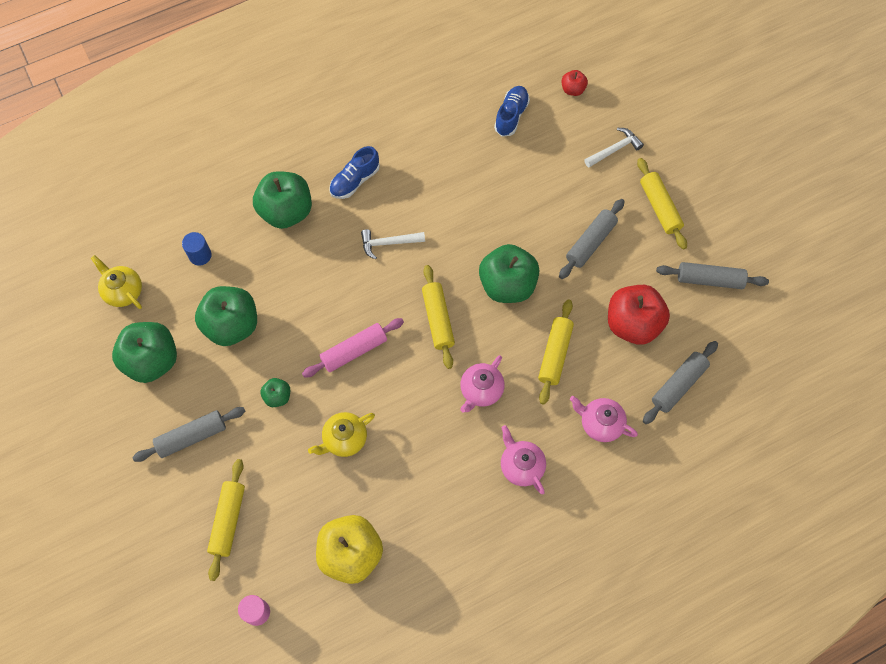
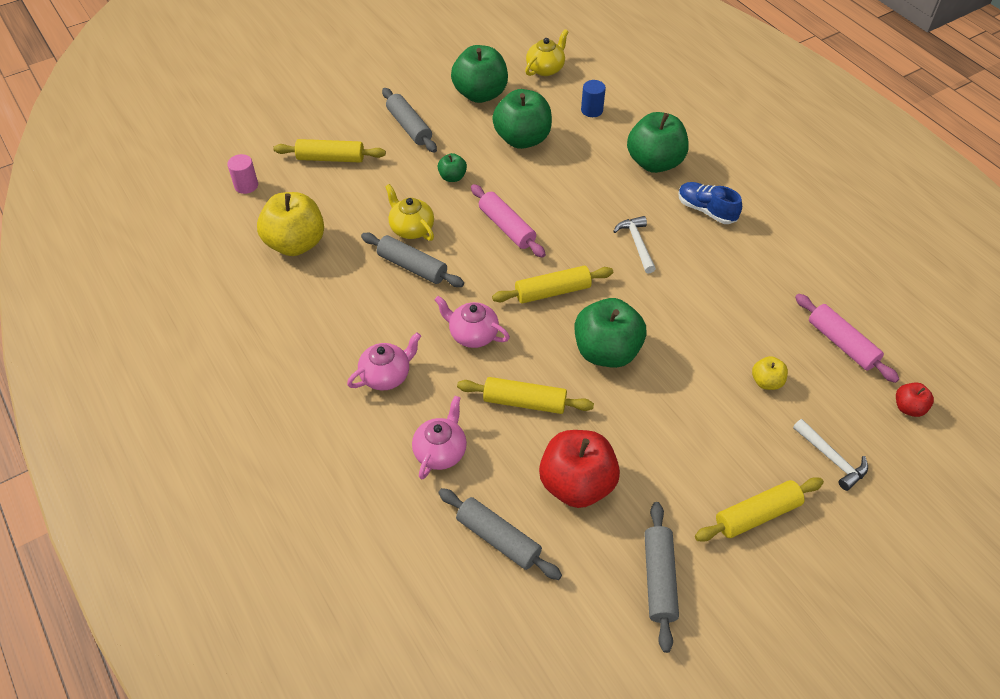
camera: 85 degrees right, 15 degrees down
(511, 116) = (842, 343): blue shoe -> pink rolling pin
(544, 175) = (766, 382): none -> yellow apple
(590, 243) = (683, 435): grey rolling pin -> grey rolling pin (412, 267)

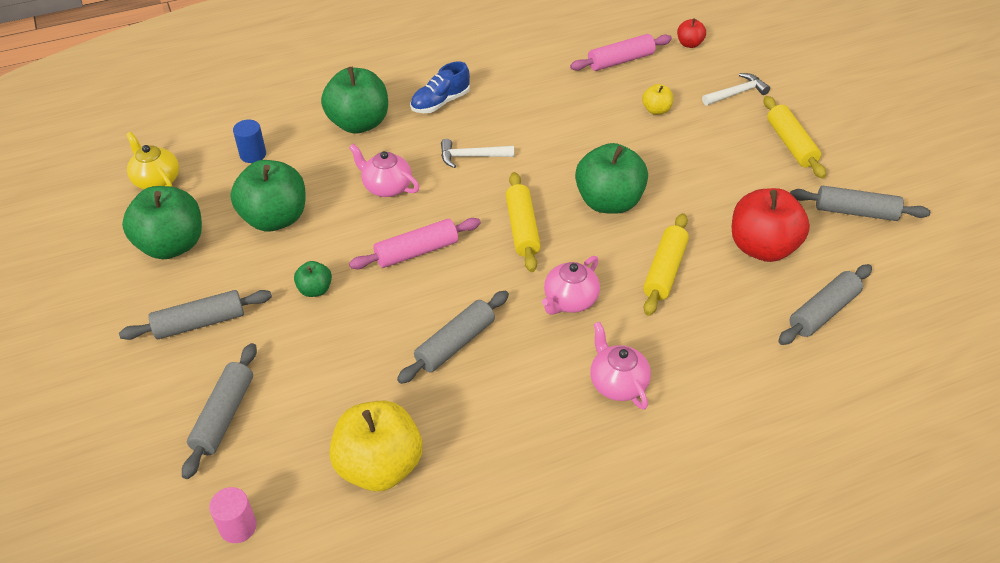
camera: 80 degrees left, 5 degrees down
(331, 158) = (224, 415): yellow rolling pin -> grey rolling pin
(411, 228) = (390, 339): yellow teapot -> none
(441, 451) = (722, 345): pink teapot -> pink teapot (386, 187)

